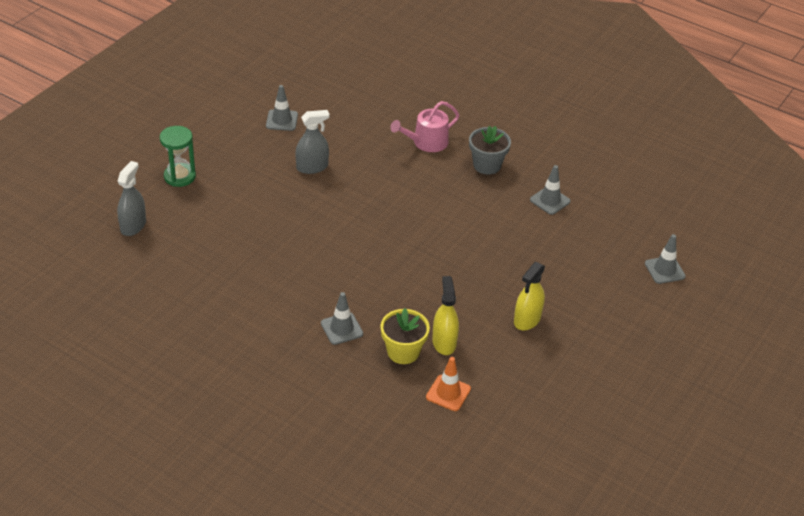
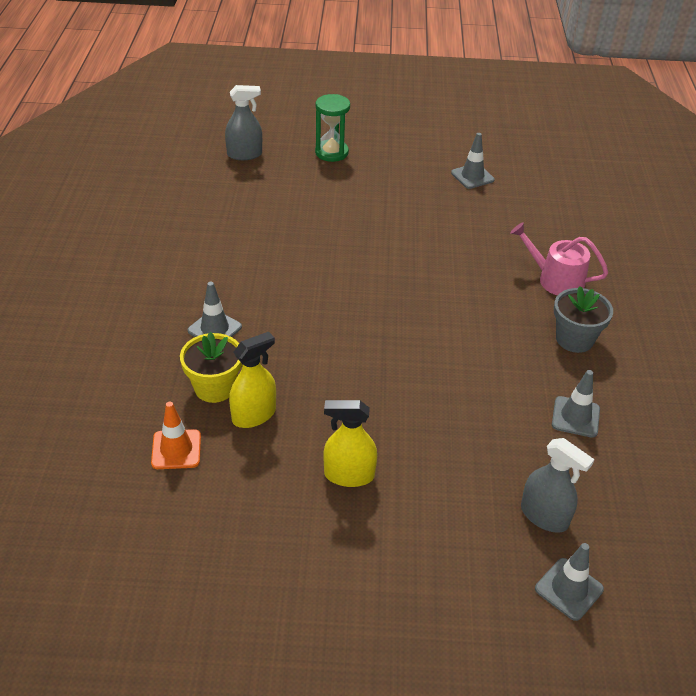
camera: 60 degrees right, 0 degrees up
(312, 167) = (428, 219): grey spray bottle -> grey spray bottle (544, 516)

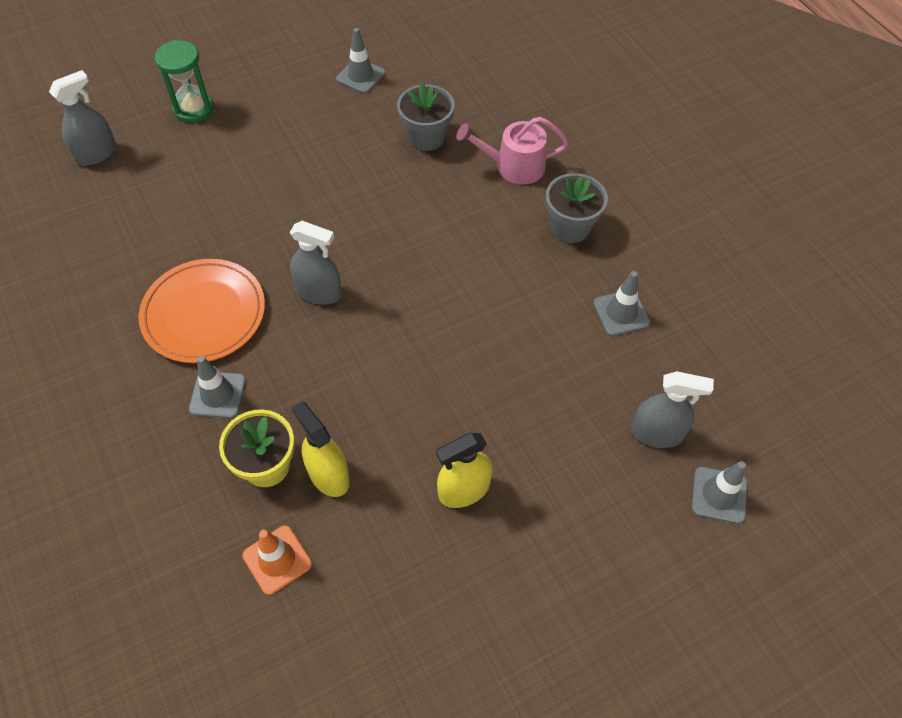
camera: 30 degrees left, 15 degrees up
(243, 276) = (204, 313): none -> orange plate
(254, 415) = (328, 475): yellow spray bottle -> yellow spray bottle turned 60 degrees counterclockwise
(336, 298) = (319, 292): none -> grey spray bottle
(496, 233) = (426, 137): none -> grey flower pot

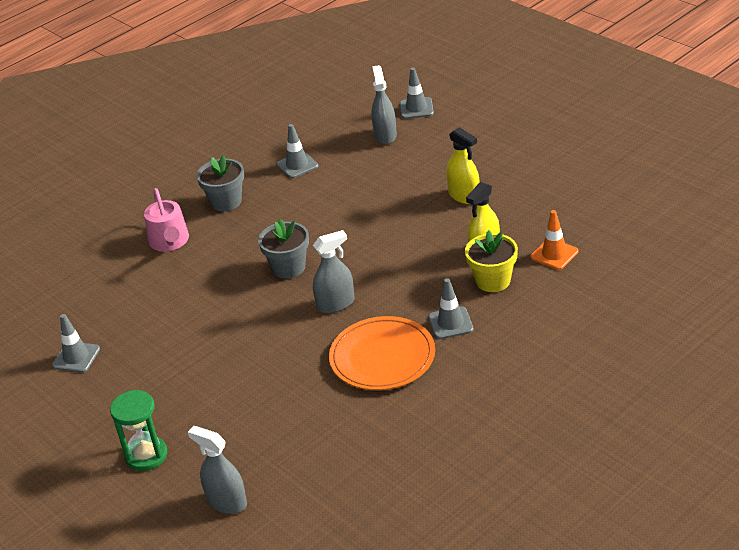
camera: 100 degrees left, 20 degrees down
(319, 292) = (335, 304): grey spray bottle -> grey spray bottle turned 60 degrees clockwise
(426, 137) = (148, 296): grey flower pot -> grey flower pot (288, 267)

